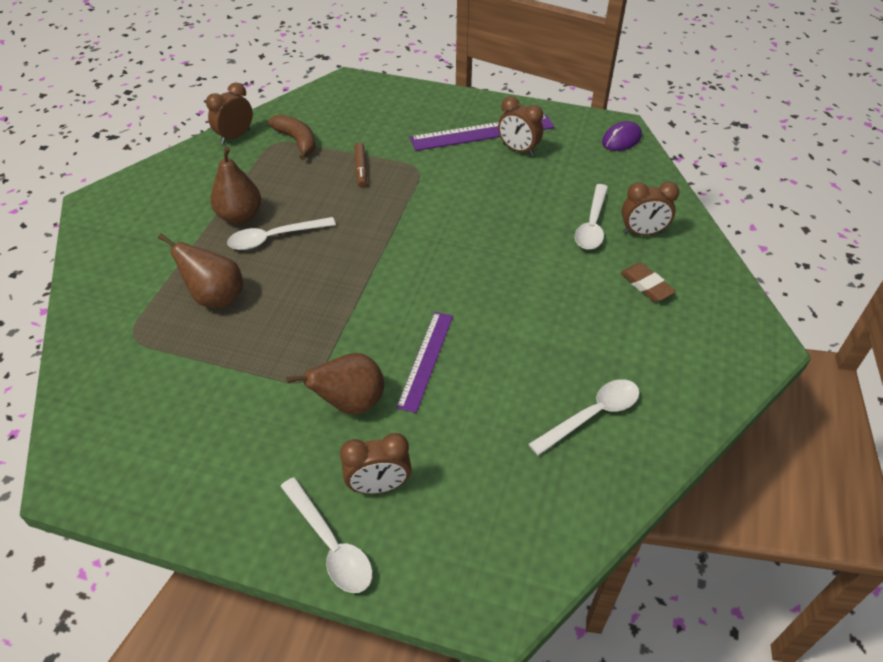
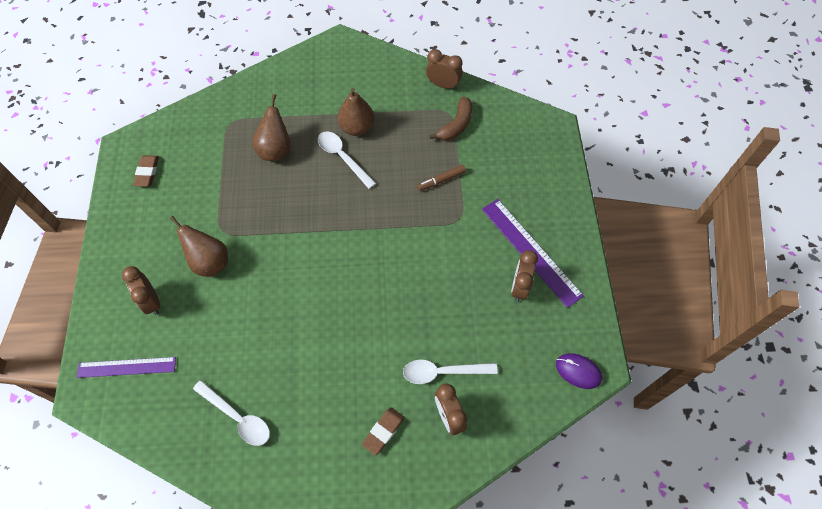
camera: 70 degrees right, 15 degrees up
(145, 454) = (147, 172): none -> brown eraser
(330, 544) = (108, 290): white spoon -> none
(426, 360) = (258, 294): purple ruler -> purple ruler (126, 367)

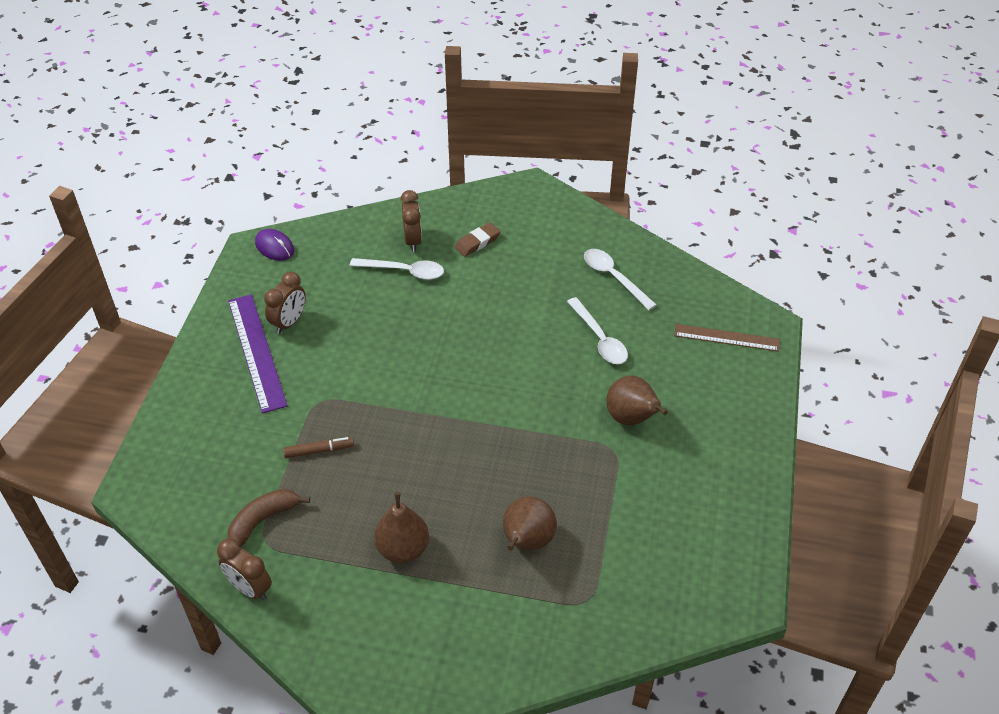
camera: 165 degrees left, 15 degrees down
(126, 367) = (726, 337): purple ruler -> brown ruler
(147, 172) = (712, 550): brown eraser -> none
(151, 301) = (701, 392): brown clock -> none
(342, 157) = (436, 509): white spoon -> white spoon (599, 339)

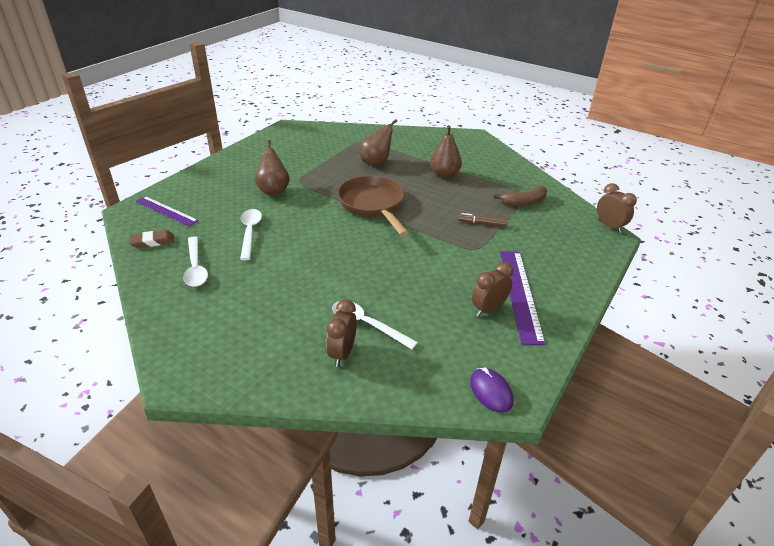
camera: 160 degrees left, 10 degrees down
(250, 588) = (533, 180): brown clock -> brown clock (609, 226)
(477, 242) = (281, 332): brown eraser -> brown eraser (152, 242)
(479, 436) = (373, 205): none -> brown pan
(726, 337) = (166, 211): brown ruler -> purple ruler

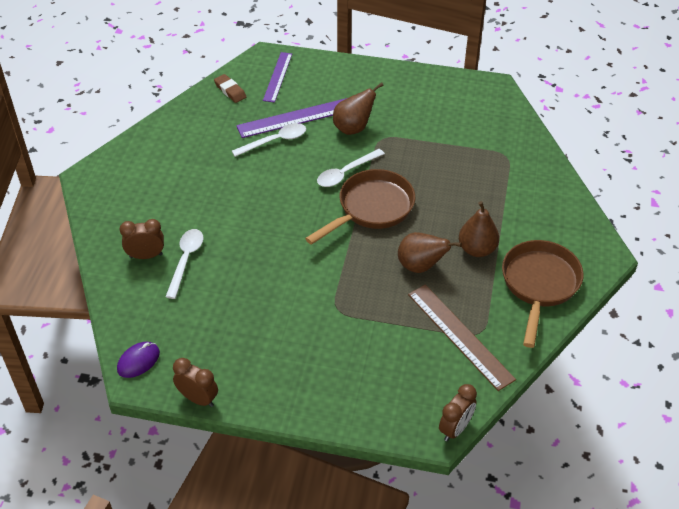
camera: 70 degrees right, 10 degrees up
(195, 268) = (209, 130): white spoon -> white spoon (346, 173)
(376, 162) = (464, 183): brown pear -> brown pear (421, 266)
(482, 223) = (389, 305): brown marker -> none
(488, 309) = (243, 339): brown clock -> brown clock (198, 398)
(489, 162) = (539, 285): none -> brown pan
(520, 294) = (278, 360): purple ruler -> purple ruler (296, 118)
(524, 202) = (460, 336): brown banana -> brown ruler

